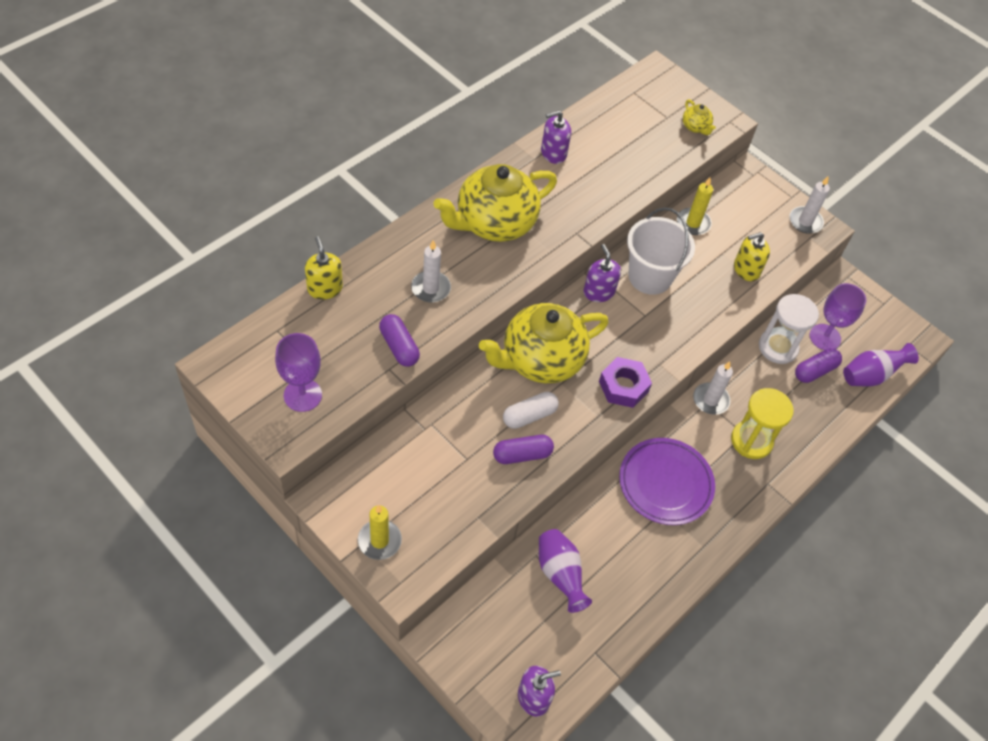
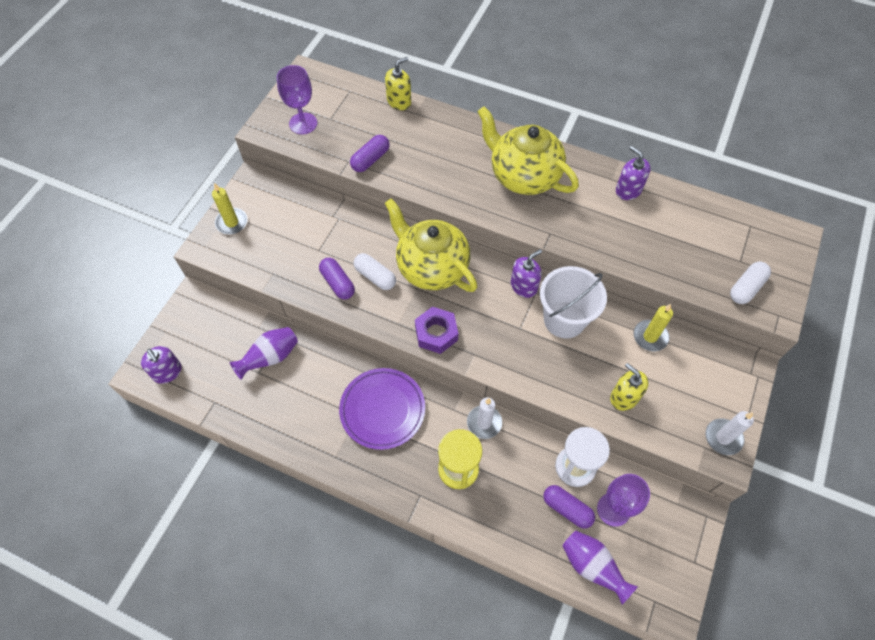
camera: 75 degrees right, 5 degrees up
(430, 288) = (434, 159): white candle -> none
(695, 127) = (746, 288): yellow teapot -> white capsule

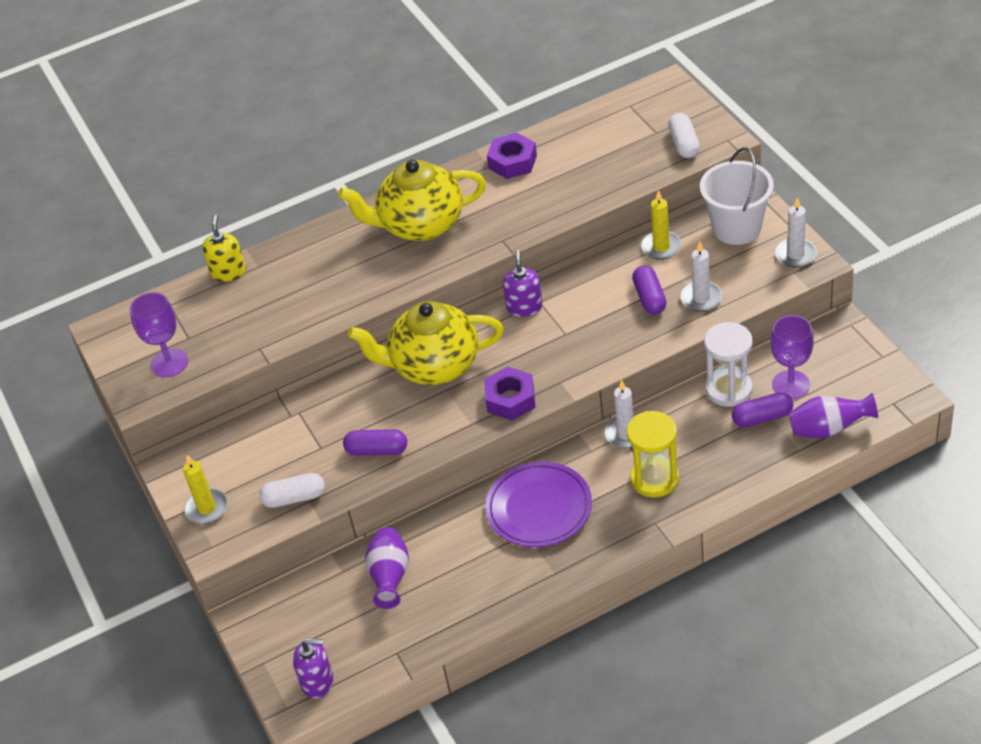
camera: 45 degrees left, 15 degrees down
(370, 159) = (277, 330): purple capsule -> purple capsule (649, 298)
(375, 276) = (400, 416): white capsule -> white capsule (294, 498)
(564, 319) = (587, 297): white bucket -> white bucket (736, 228)
(624, 397) = (701, 298): yellow soap dispenser -> white candle
(628, 190) = (512, 162): purple soap dispenser -> purple nut

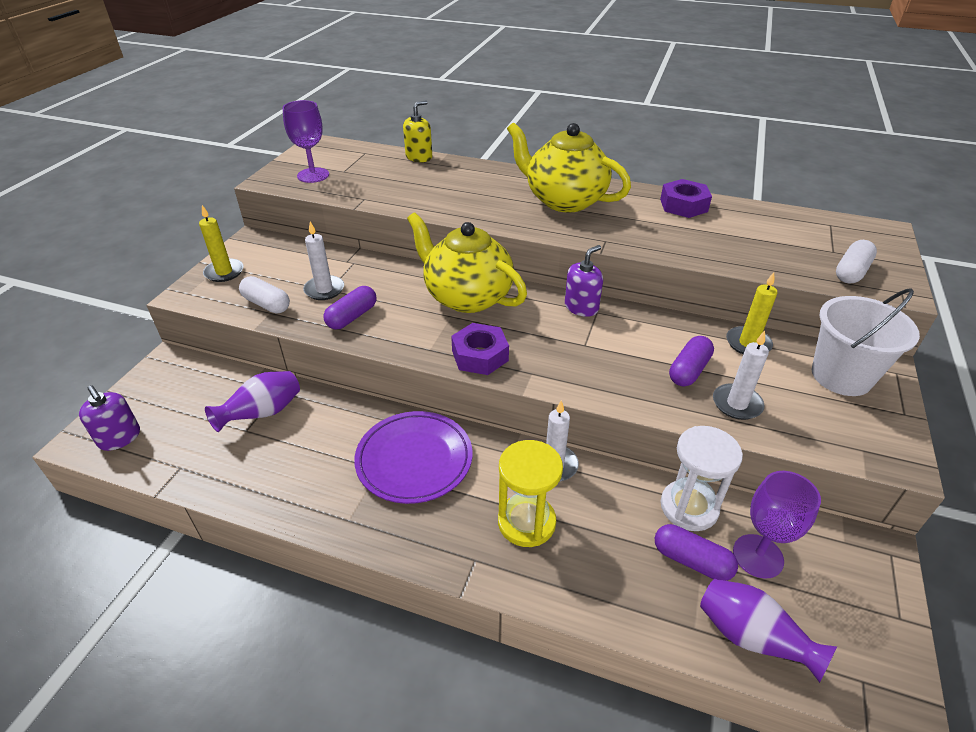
camera: 40 degrees right, 5 degrees down
(377, 450) = (352, 317): purple capsule -> purple capsule turned 75 degrees clockwise
(795, 255) = (883, 438): white candle -> white candle (324, 290)

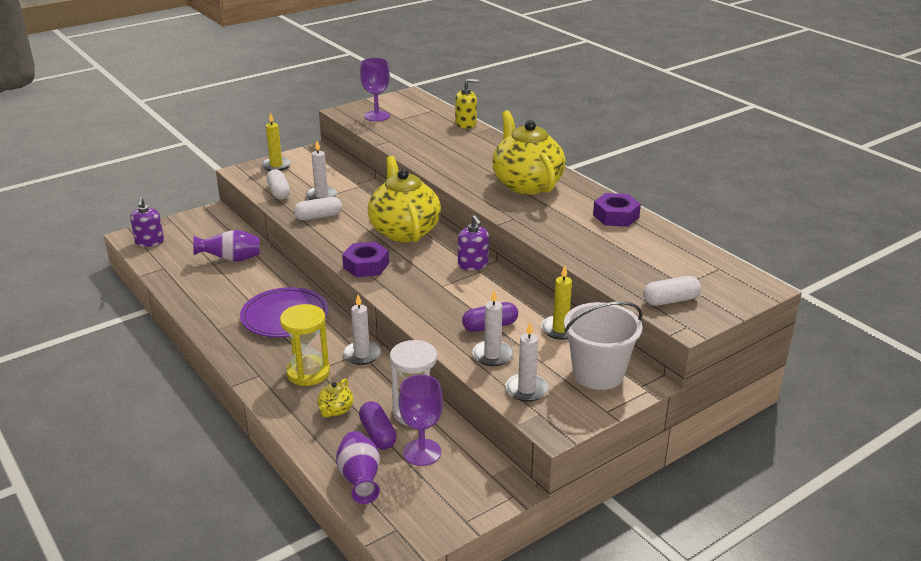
camera: 35 degrees right, 10 degrees down
(352, 317) = (318, 216): purple capsule -> white capsule
(581, 307) = (473, 264): purple soap dispenser -> purple soap dispenser turned 75 degrees clockwise
(613, 556) = (335, 410): none -> yellow teapot
(817, 428) = (526, 389): none -> white candle

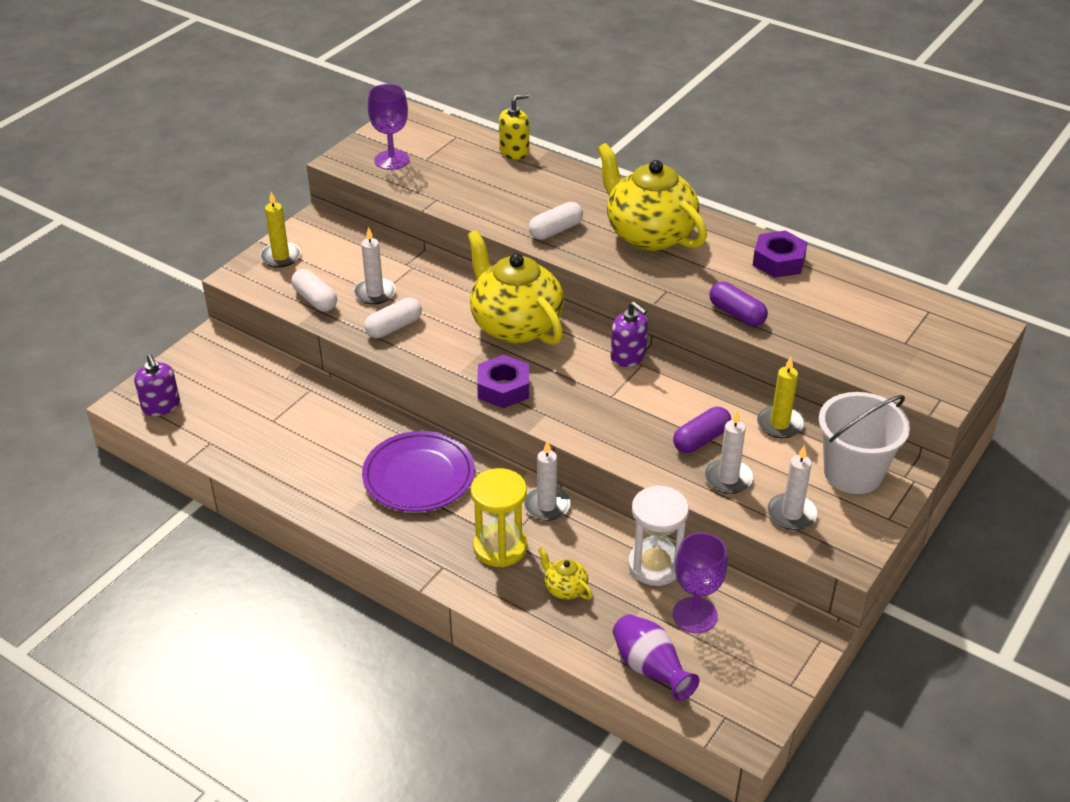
camera: 20 degrees left, 10 degrees up
(231, 259) = (291, 408): purple vase -> none
(335, 410) = (565, 588): yellow teapot -> yellow teapot turned 135 degrees clockwise
(378, 434) = (632, 606): purple capsule -> purple capsule (736, 314)
(670, 300) = (905, 368): white capsule -> white capsule (555, 230)

